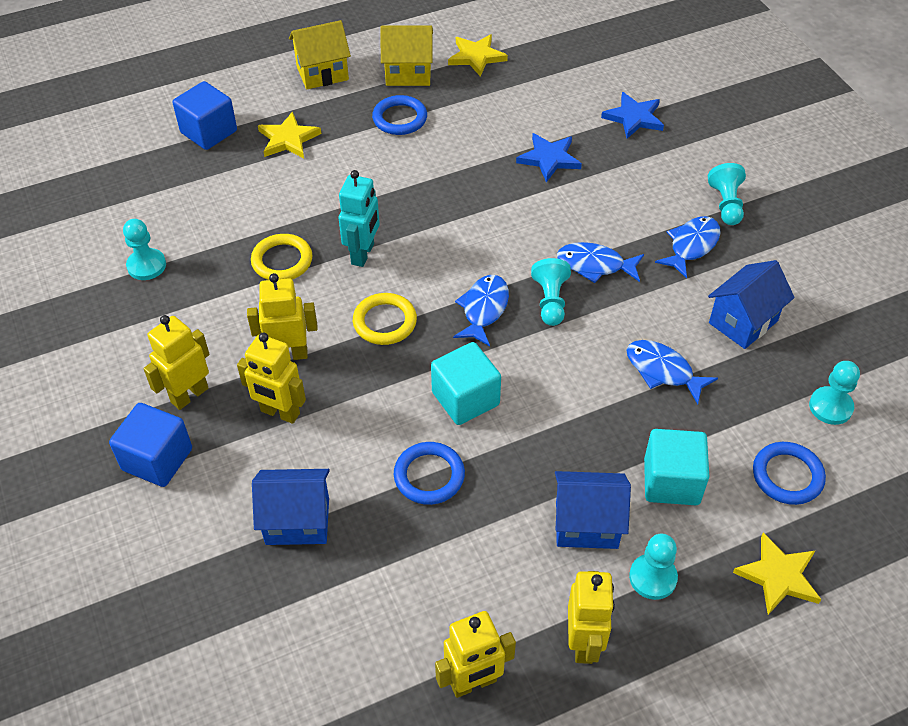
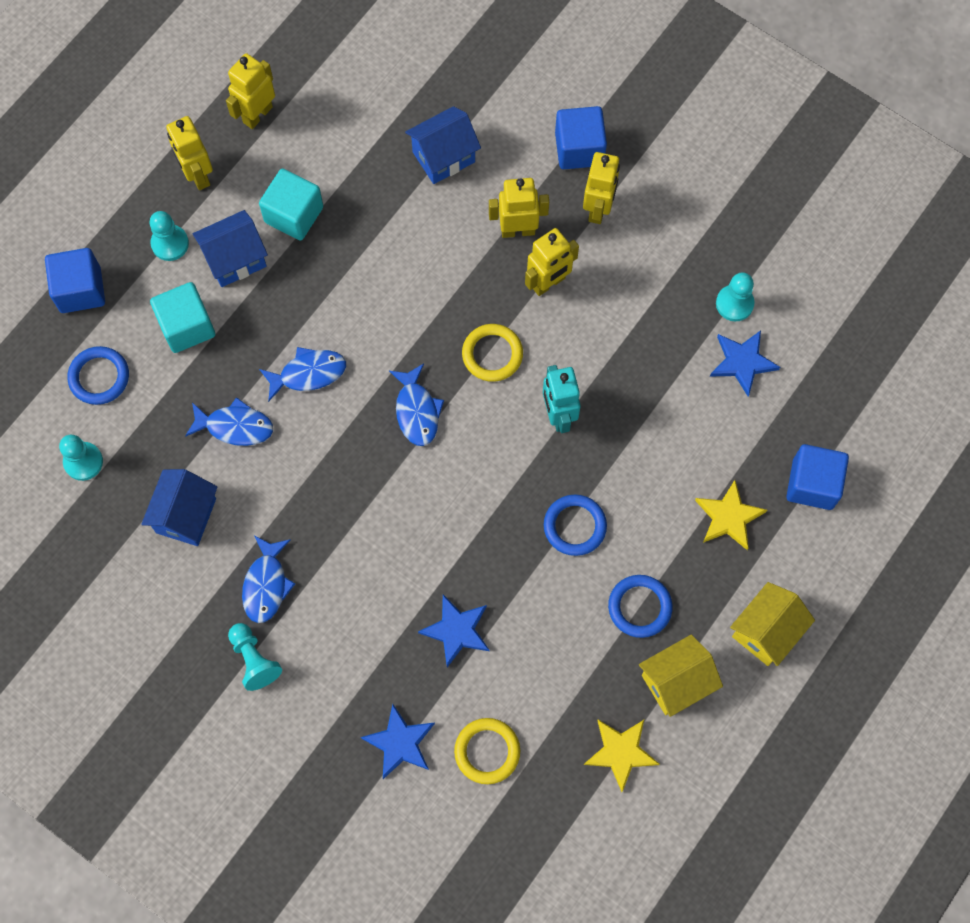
camera: 150 degrees right, 20 degrees up
(182, 224) = (742, 362): none -> blue star
(282, 261) = (623, 370): yellow ring -> yellow ring (487, 751)
(429, 476) = (371, 238): blue ring -> blue ring (574, 526)
(465, 399) = (382, 316): turquoise cube -> turquoise cube (294, 215)
(550, 301) = (364, 450): turquoise pawn -> none
(595, 265) = (345, 513): blue fish -> blue fish (308, 373)
(778, 576) = (80, 290): yellow star -> blue cube

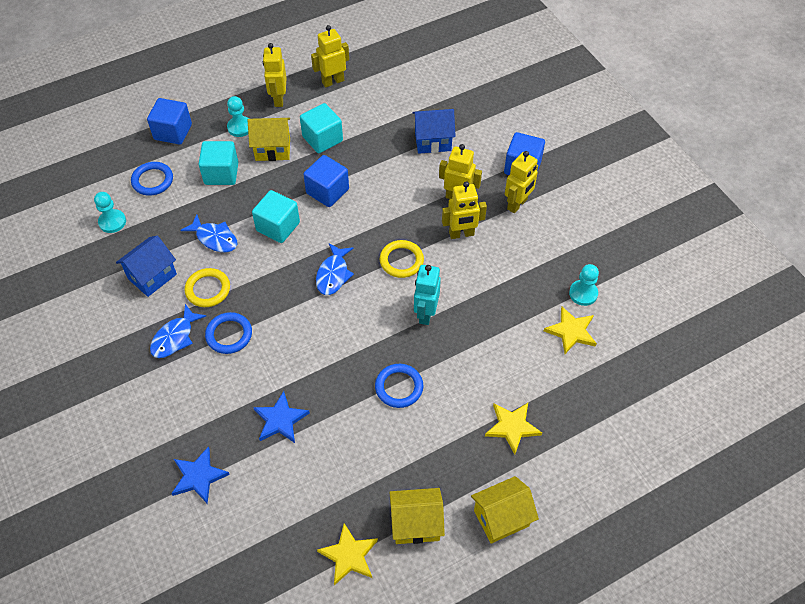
camera: 25 degrees right, 15 degrees down
(235, 259) = (273, 149): blue house -> yellow house
(254, 659) = (138, 380): turquoise pawn -> none
(308, 373) = (278, 227): blue fish -> turquoise cube
(487, 751) = (254, 510): yellow ring -> yellow ring (208, 289)
(639, 607) = (416, 460): blue ring -> blue ring (229, 335)
(742, 362) = (571, 331): blue star -> yellow star
(812, 484) = (585, 431): blue cube -> blue cube (327, 191)

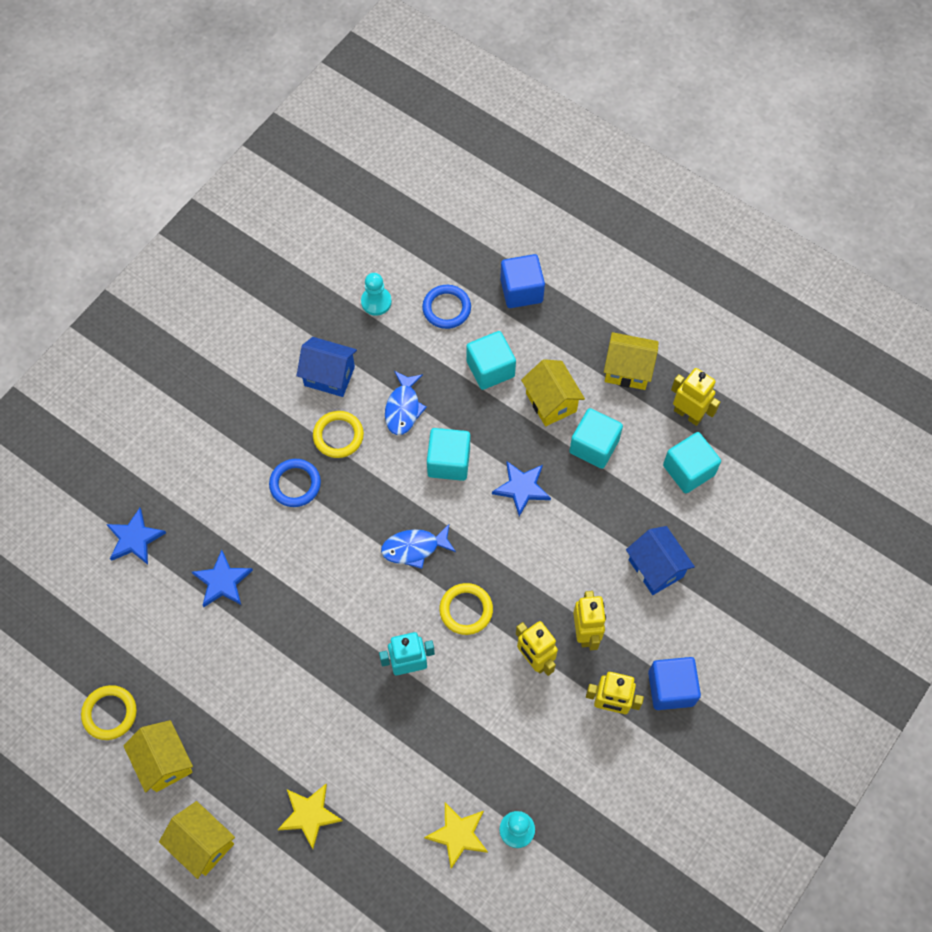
camera: 65 degrees right, 10 degrees up
(175, 337) = (270, 436): blue fish -> none
(240, 127) = (564, 353): turquoise pawn -> none
(278, 99) = (627, 370): yellow robot -> yellow house
(327, 191) = (522, 488): blue cube -> blue star
(349, 555) = (110, 713): yellow star -> yellow ring
(373, 97) = (688, 470): none -> turquoise cube
(399, 387) = (307, 678): blue ring -> none

